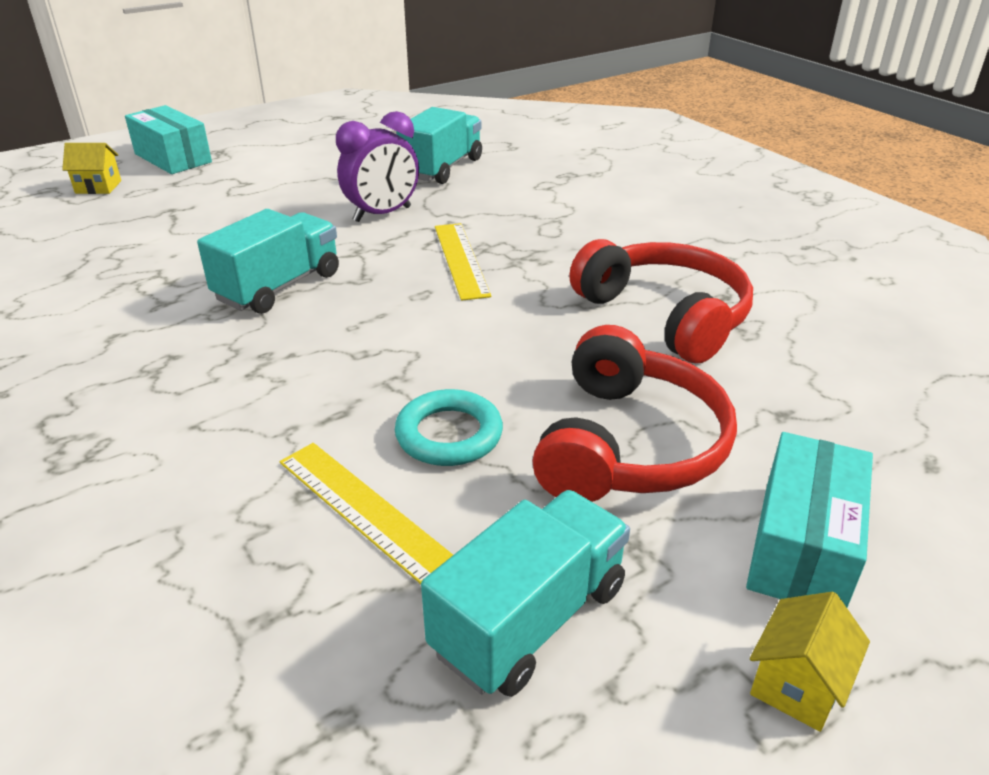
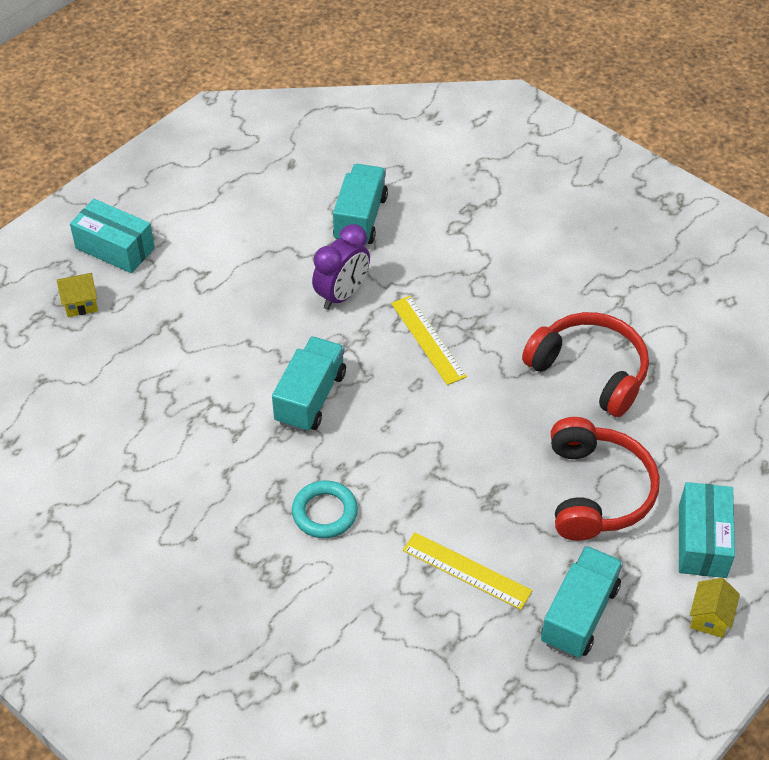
camera: 15 degrees left, 15 degrees up
(449, 434) = (490, 507): turquoise ring -> turquoise ring (325, 512)

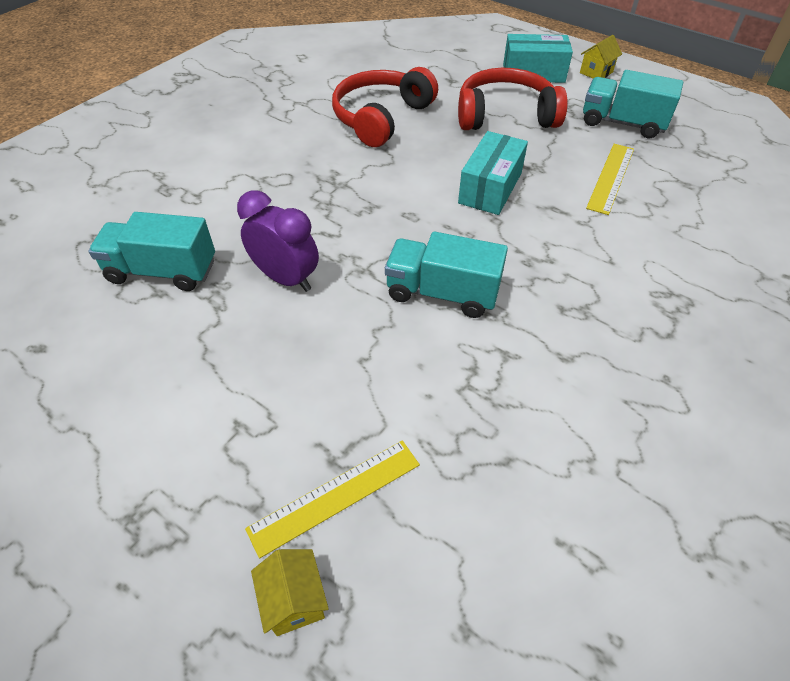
camera: 95 degrees left, 0 degrees up
(115, 248) = (167, 567): turquoise box -> turquoise box (490, 188)
(325, 512) = (588, 270): turquoise ring -> none
(428, 339) = (351, 210): yellow ruler -> yellow ruler (335, 496)
(709, 618) = (596, 72): yellow house -> yellow house turned 60 degrees counterclockwise

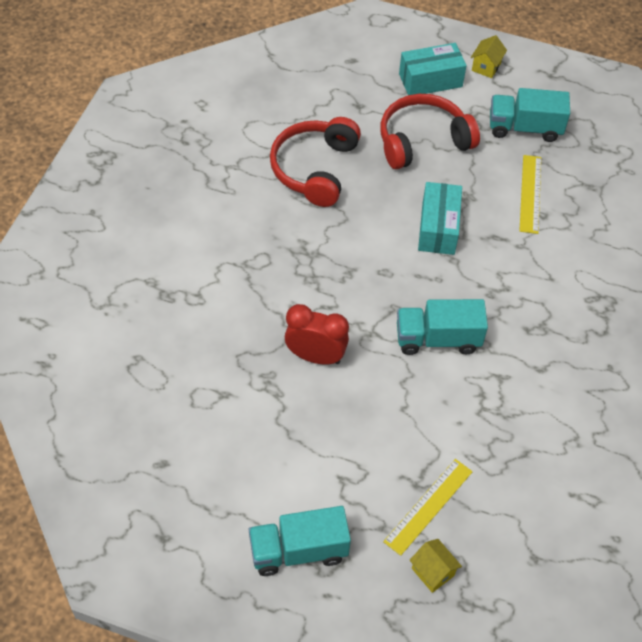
camera: 20 degrees left, 5 degrees up
(162, 271) = (215, 375): turquoise truck -> turquoise truck (298, 550)
(286, 278) = (315, 356): purple clock -> red clock

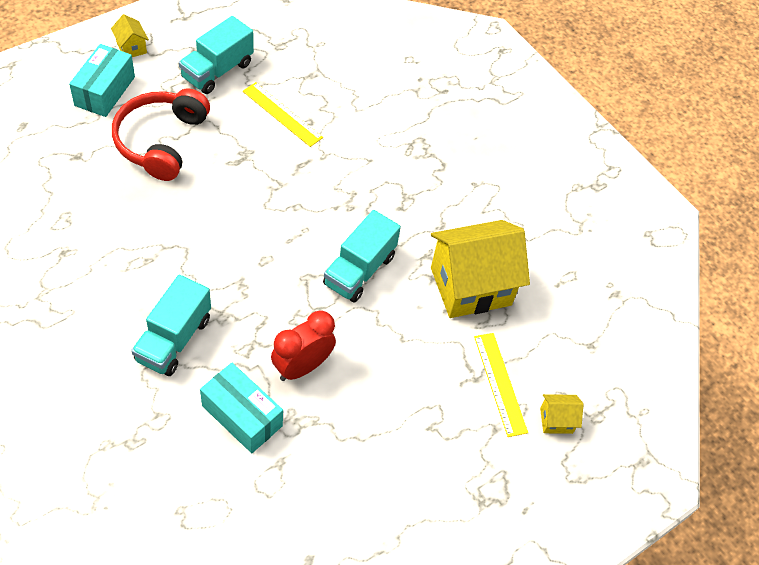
camera: 60 degrees left, 0 degrees up
(298, 550) = (472, 505): turquoise truck -> turquoise truck (174, 339)
(315, 169) = (111, 234): red headphones -> none
(438, 228) = (257, 194): turquoise box -> turquoise box (242, 416)
(502, 427) = (471, 286): none -> yellow house

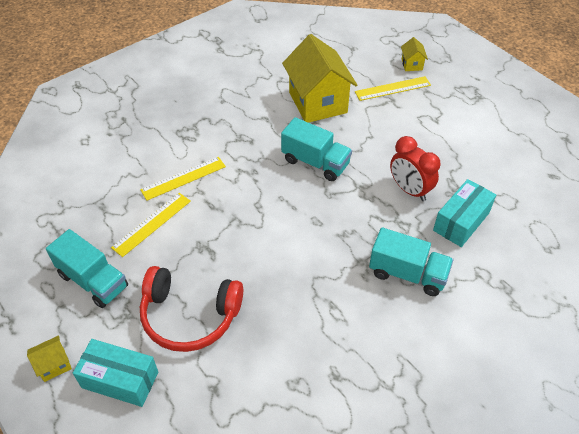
camera: 85 degrees left, 5 degrees down
(345, 142) = (183, 178): none -> yellow ruler

